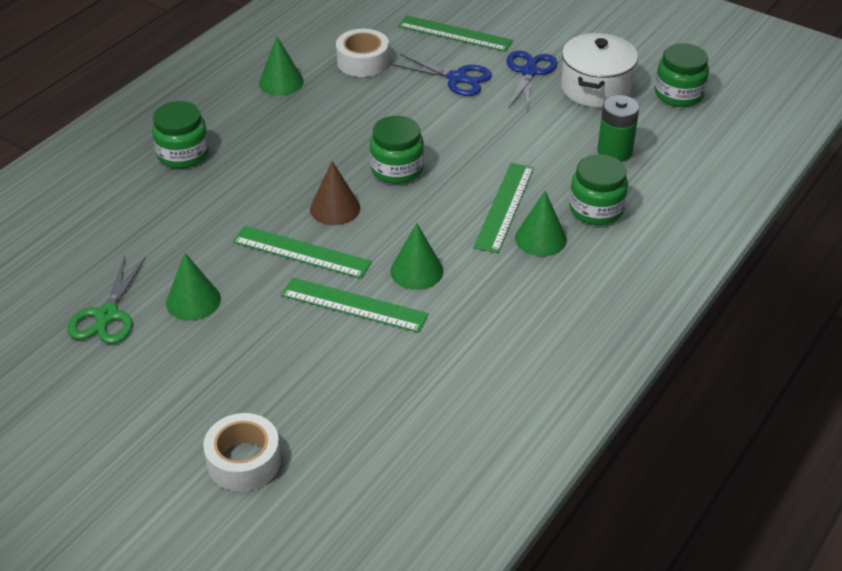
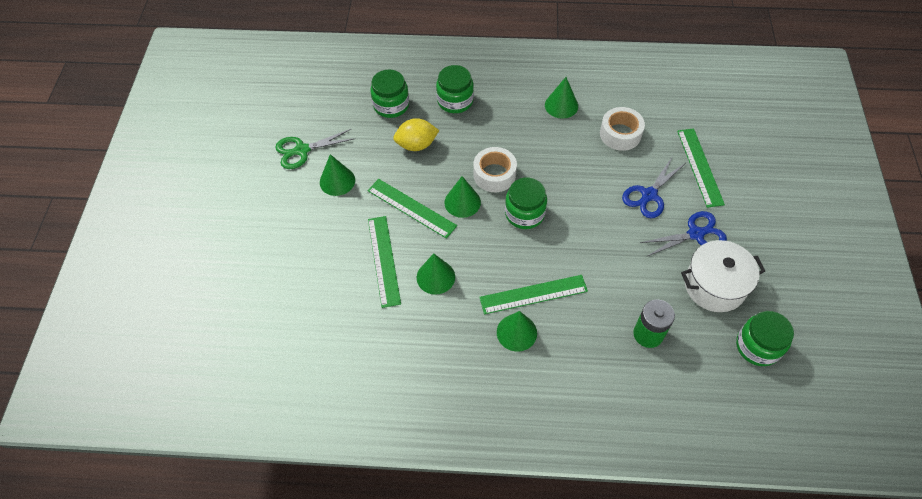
camera: 60 degrees right, 15 degrees up
(213, 211) = (416, 145): none -> yellow lemon
(244, 461) = (232, 276): white tape -> white tape (494, 175)
(301, 252) = (411, 208): green ruler -> green ruler turned 45 degrees counterclockwise
(335, 208) = (462, 202): brown cone -> green cone
(456, 78) = (649, 195): blue scissors -> blue scissors turned 45 degrees clockwise
(596, 209) = (573, 352): green jar -> green jar (391, 105)

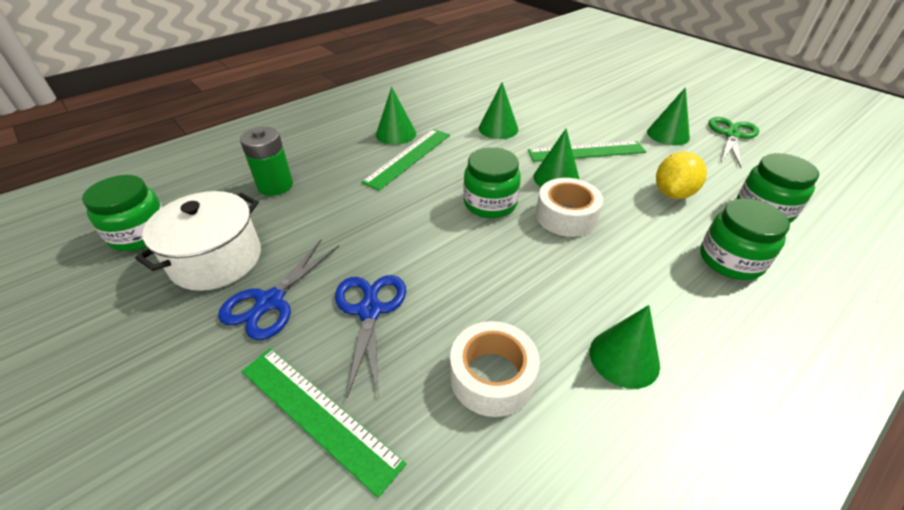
camera: 135 degrees right, 15 degrees down
(384, 260) = (548, 117): green ruler -> none

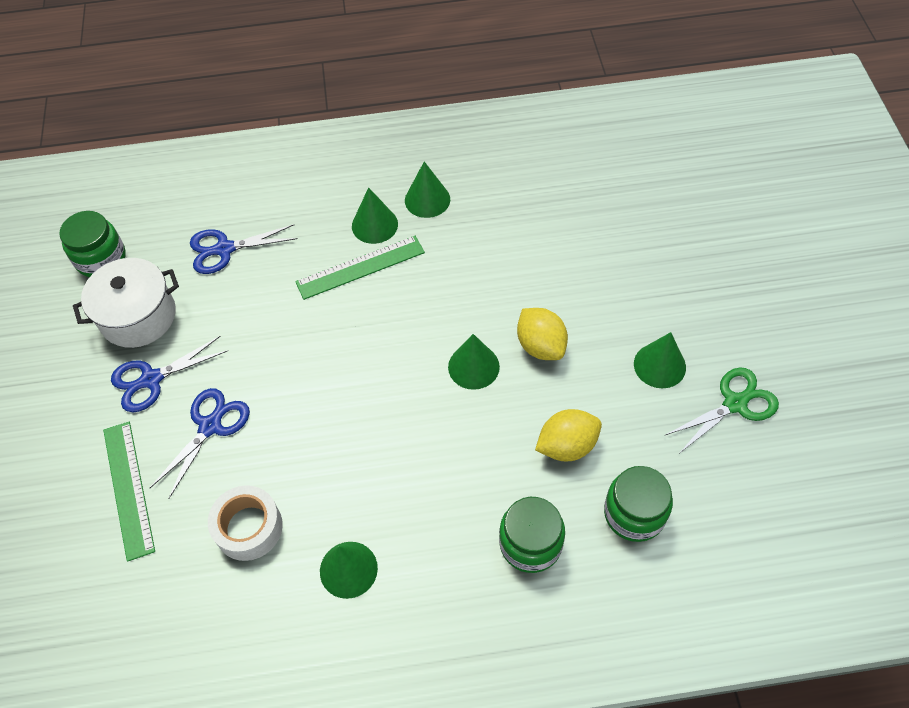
camera: 35 degrees right, 15 degrees up
(275, 185) = (225, 249): green battery -> blue scissors
(490, 203) = (384, 366): green jar -> none
(498, 128) = (482, 265): green cone -> green cone (427, 199)
(566, 216) = (437, 417): white tape -> none
(586, 151) = (541, 346): green ruler -> yellow lemon

